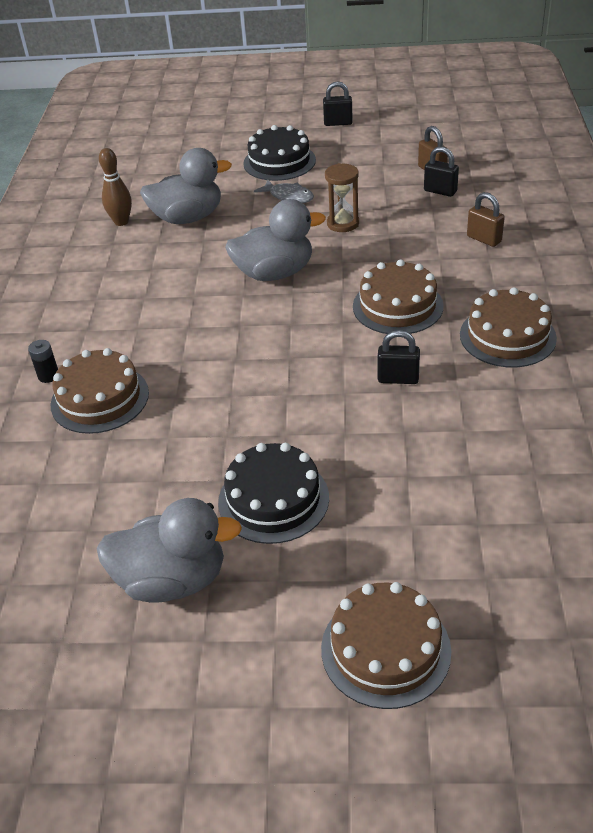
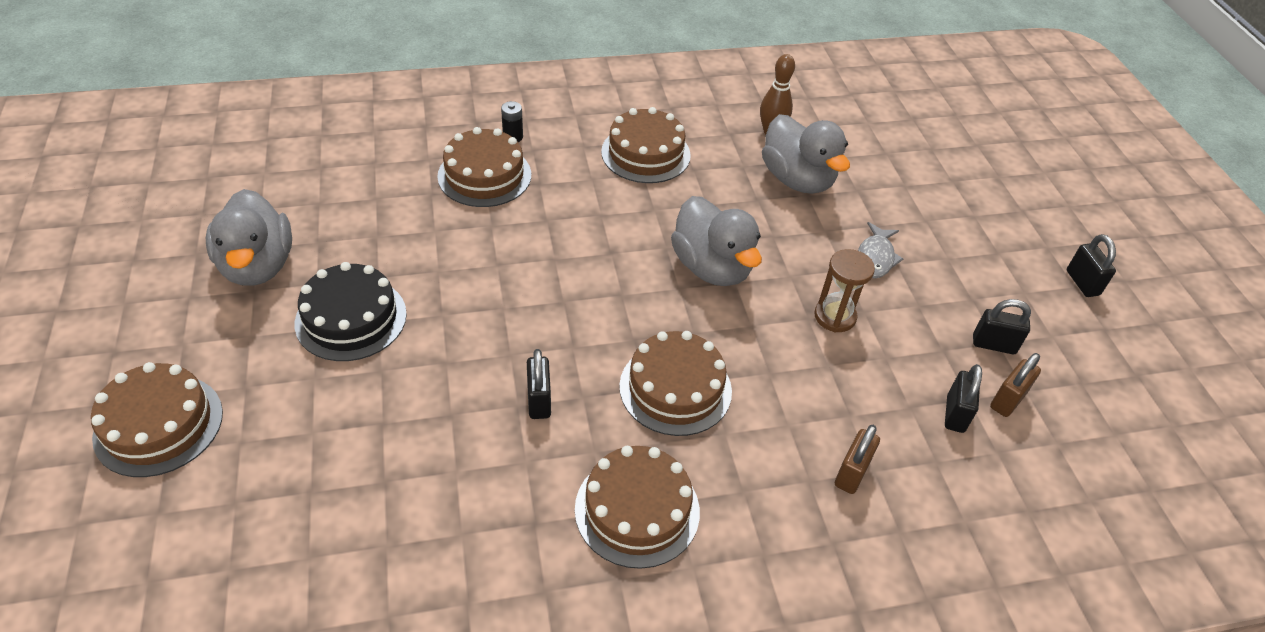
camera: 70 degrees right, 5 degrees up
(116, 293) = (645, 153): none -> brown cake
(279, 162) = (952, 238): black cake -> none
(384, 165) = (993, 344): none -> black padlock

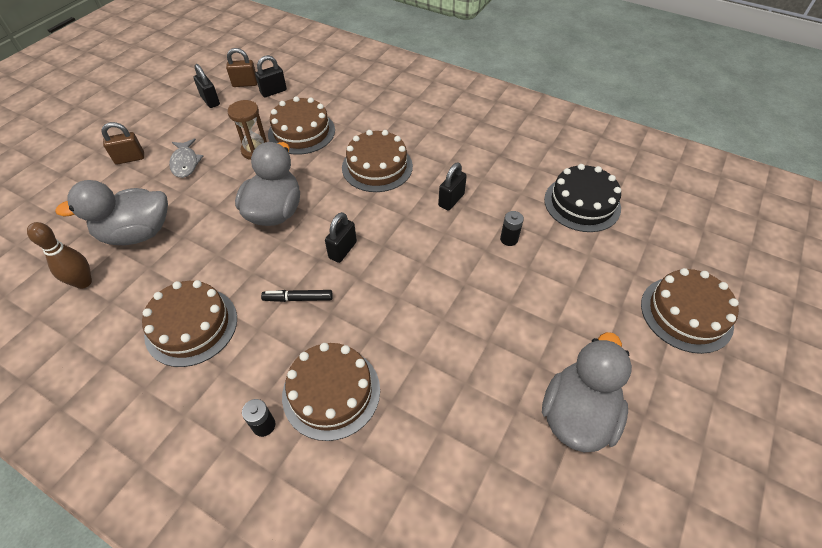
camera: 135 degrees left, 5 degrees up
(351, 318) = (527, 317): black cake -> black cake (582, 203)
(427, 392) = (509, 239): none -> black battery
(587, 214) = (298, 299): none -> black marker
(637, 510) = (450, 135): brown cake -> brown cake (301, 132)
(797, 180) = (137, 233): grey duck -> grey duck turned 120 degrees counterclockwise
(851, 473) = (346, 99): brown padlock -> brown padlock (130, 158)
(875, 257) = (185, 163): grey fish -> grey fish turned 105 degrees clockwise
(1082, 283) = (123, 97): black padlock -> black padlock (342, 250)

